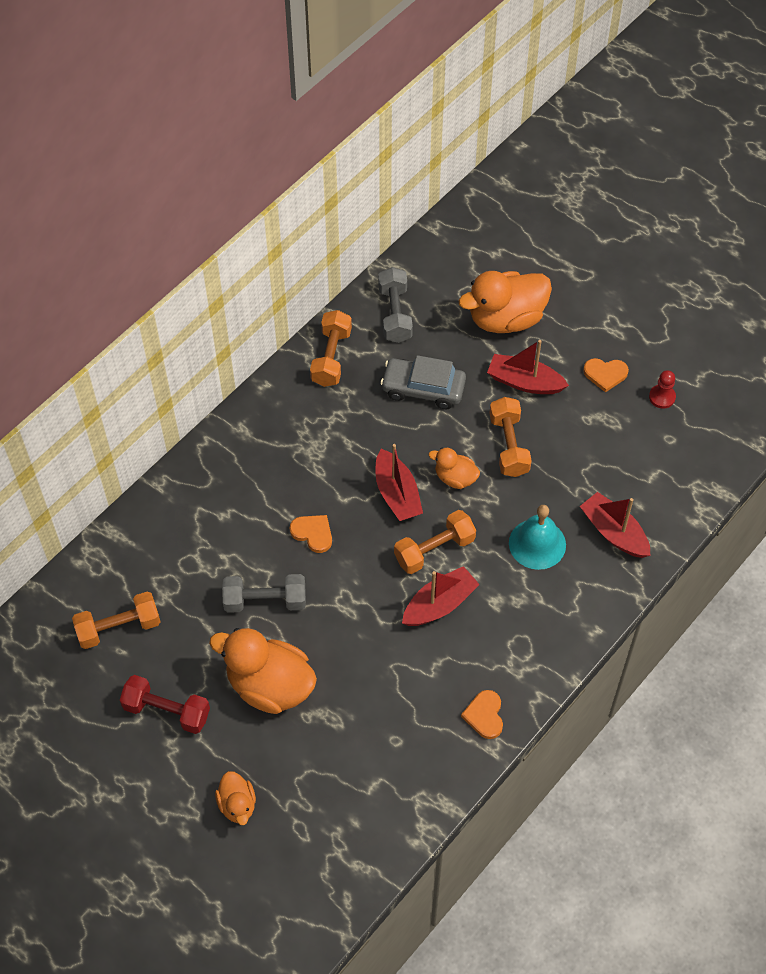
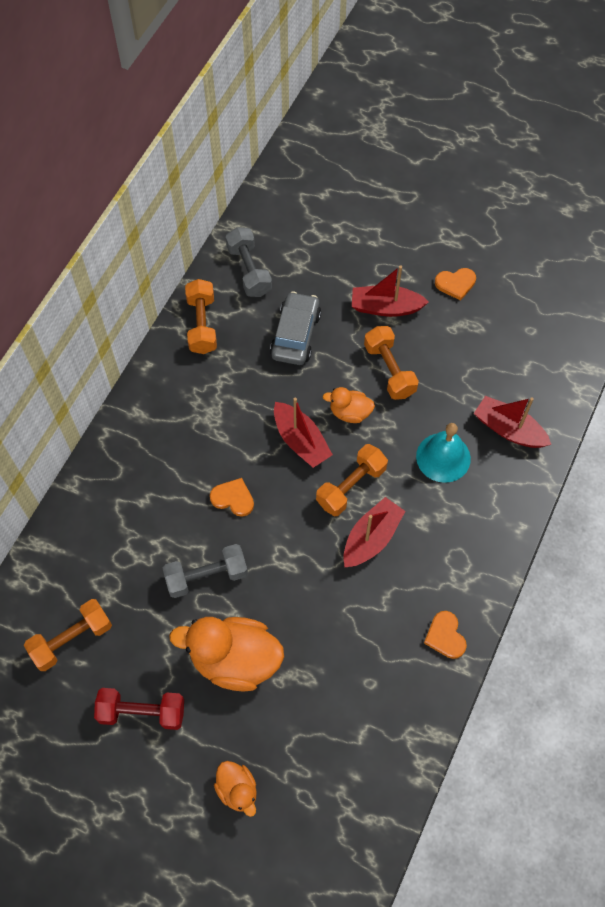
camera: 15 degrees left, 5 degrees up
(423, 389) = (295, 335): grey car -> grey car turned 105 degrees clockwise
(506, 318) = (351, 252): orange duck -> none
(662, 397) = (512, 293): red pawn -> none

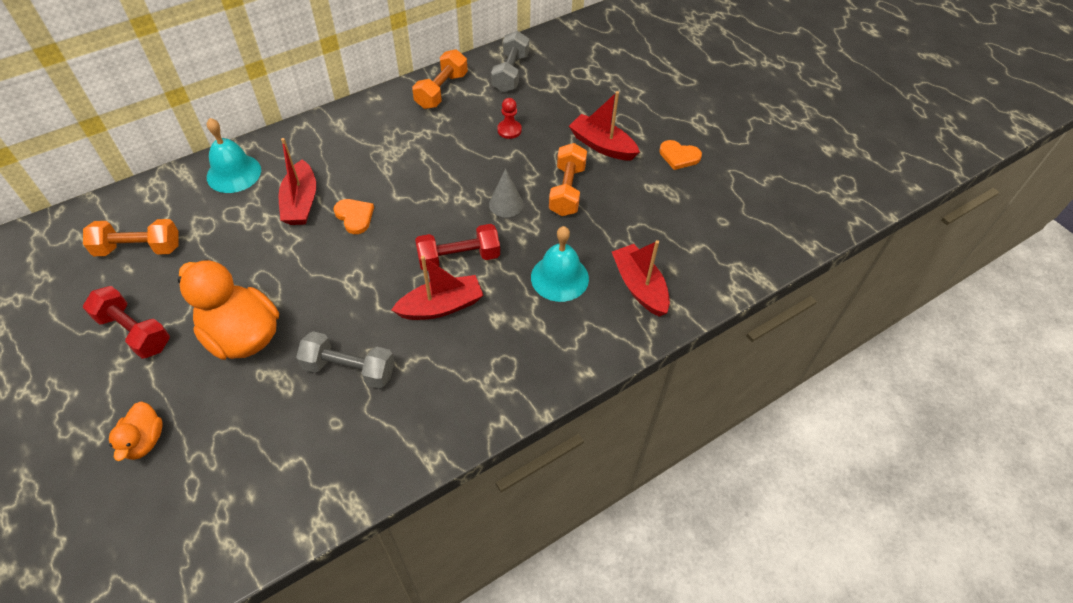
camera: 30 degrees right, 10 degrees down
(87, 518) = (234, 173): none -> turquoise bell
(206, 576) = (281, 260): grey dumbbell -> grey dumbbell (349, 369)
(295, 335) = (509, 130): grey car -> red pawn
(301, 441) = (446, 204): red boat -> red boat (301, 202)
(350, 412) = (506, 204): orange duck -> grey cone
(351, 486) = (459, 258): orange dumbbell -> red dumbbell
(445, 636) = (437, 424): orange heart -> none

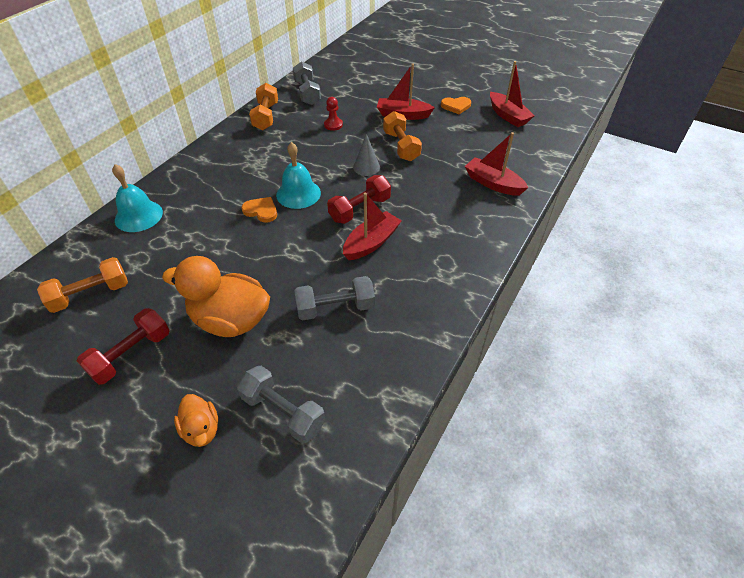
camera: 25 degrees left, 5 degrees down
(134, 332) = (131, 355): red dumbbell -> red dumbbell turned 60 degrees counterclockwise
(224, 460) = (283, 412): none -> grey dumbbell
(301, 202) = (211, 216): red boat -> red boat (508, 116)
(559, 277) = (438, 196): turquoise bell -> turquoise bell (298, 193)

